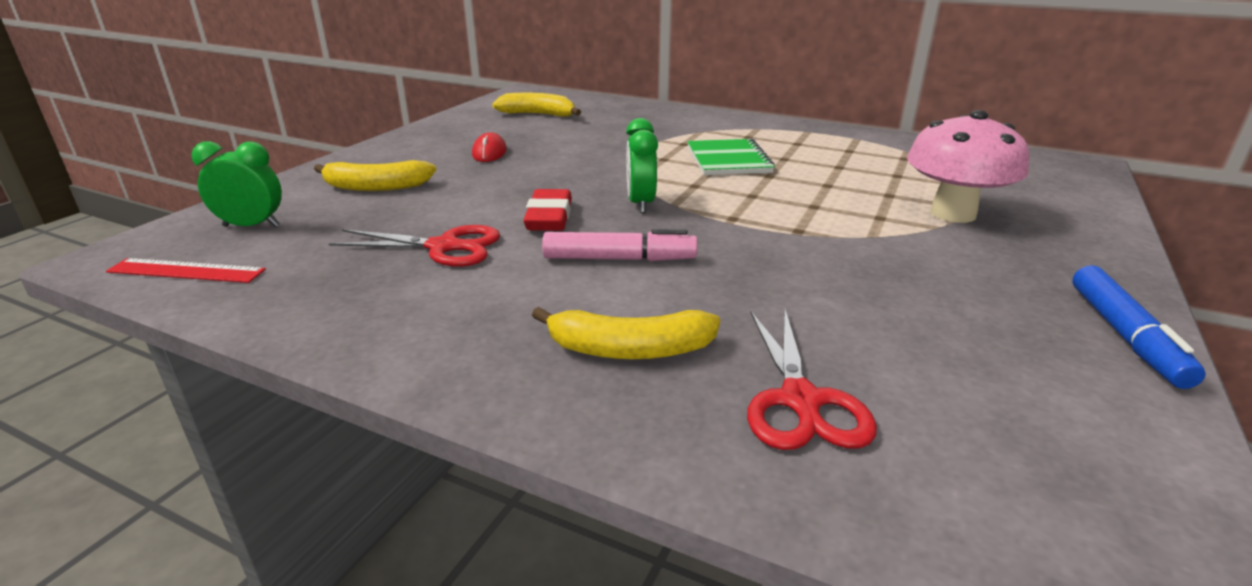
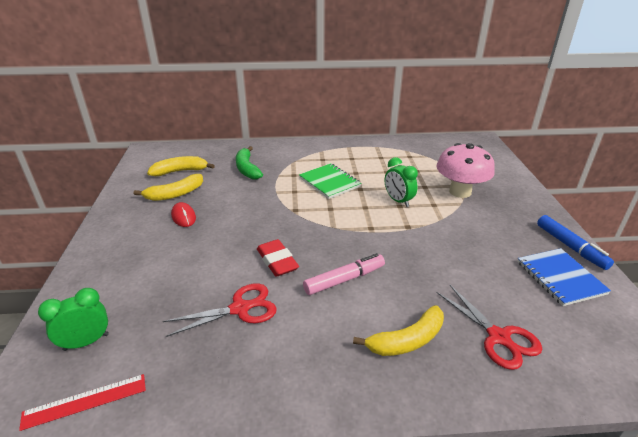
camera: 30 degrees left, 5 degrees up
(376, 187) = (138, 273): yellow banana -> yellow banana (175, 194)
(625, 127) = (247, 169): none -> green banana
(640, 204) = (316, 233): green clock -> green clock (398, 201)
(1043, 369) = (560, 278): none -> blue notebook

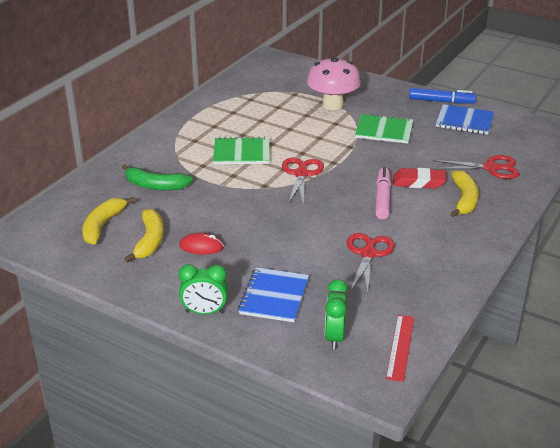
camera: 55 degrees left, 0 degrees up
(134, 279) = (274, 296): none -> blue notebook
(277, 261) = (328, 219): red eraser -> red eraser (418, 182)
(332, 219) = (301, 174): none -> red scissors
(398, 201) = (312, 135): green clock -> green clock (205, 312)
(461, 234) = (384, 130): none -> green notebook

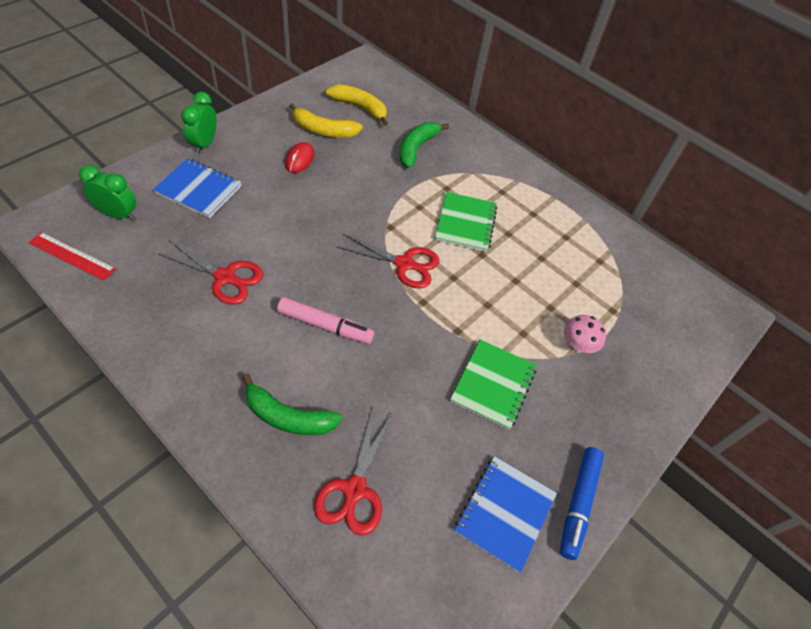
camera: 95 degrees right, 20 degrees up
(332, 105) = (577, 345): pink mushroom -> pink mushroom, size x0.53
(418, 182) = (347, 378): red eraser -> none
(464, 199) = (288, 417): yellow banana -> green banana

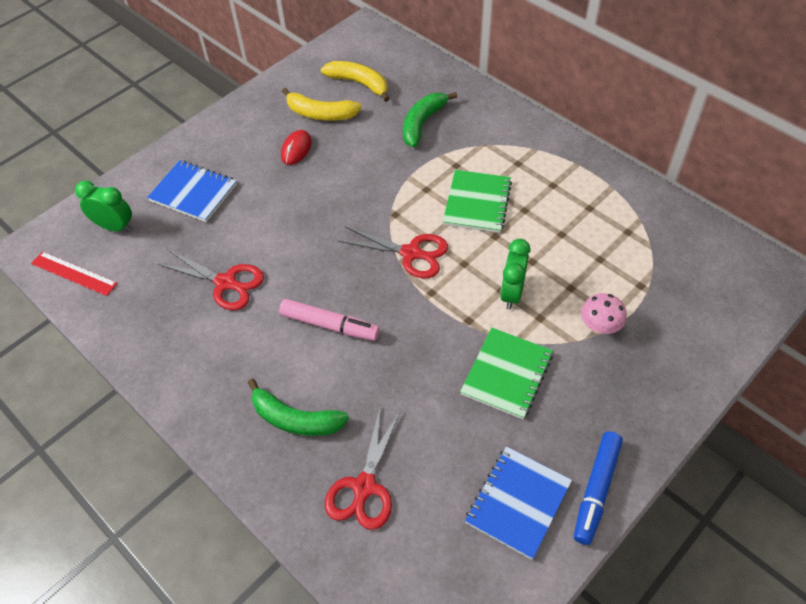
camera: 10 degrees right, 0 degrees up
(204, 144) = (196, 142): green clock -> green clock (512, 293)

